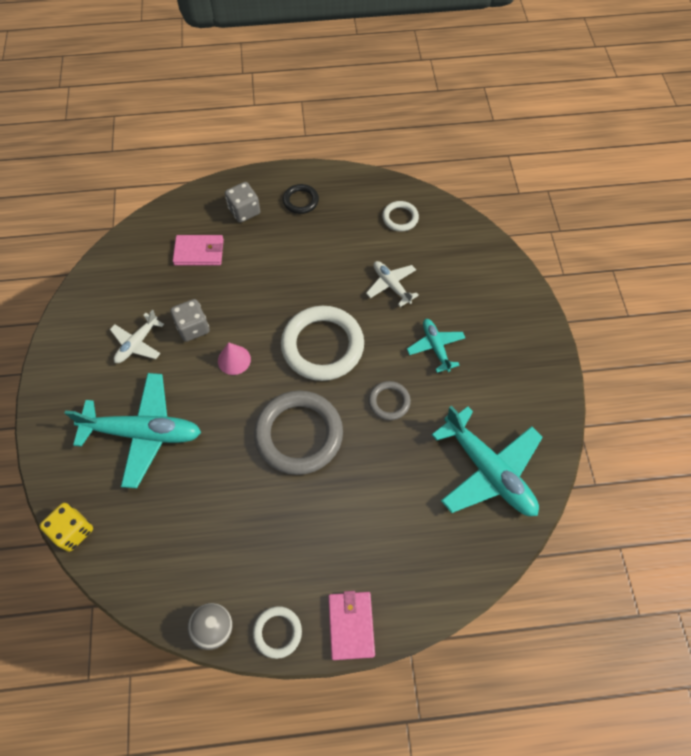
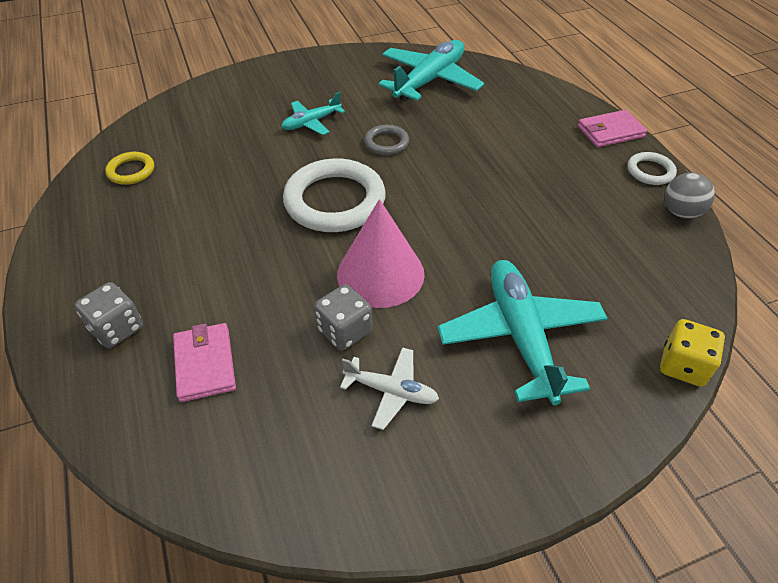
camera: 105 degrees left, 15 degrees down
(234, 360) = (380, 274): pink cone -> pink cone, size x1.96
(299, 434) = (453, 197): grey ring -> none
(300, 201) = (97, 268): black ring -> none
(391, 285) = (236, 163): white plane -> none
(400, 218) = (131, 171): white ring -> yellow ring

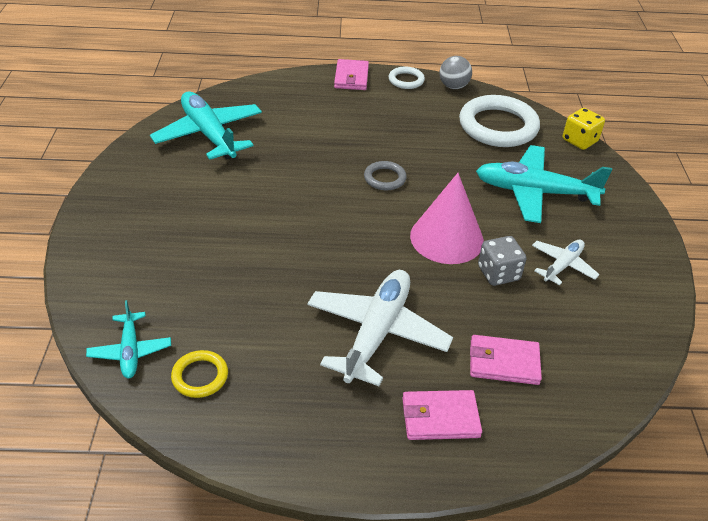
camera: 70 degrees left, 5 degrees down
(117, 329) = (440, 418): grey dice -> pink wallet
(214, 257) = (377, 332): none -> white plane
(311, 123) = (216, 223): turquoise plane -> turquoise plane (130, 351)
(335, 201) = (344, 239): white ring -> white ring (498, 126)
(386, 143) = (284, 187): grey ring -> grey ring (385, 178)

